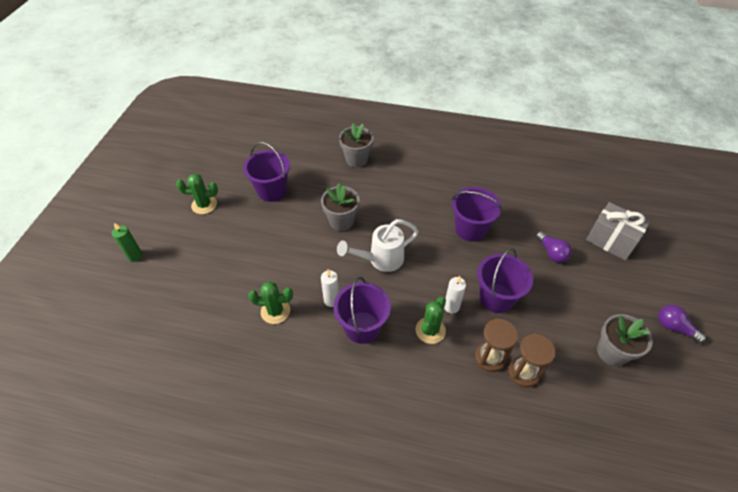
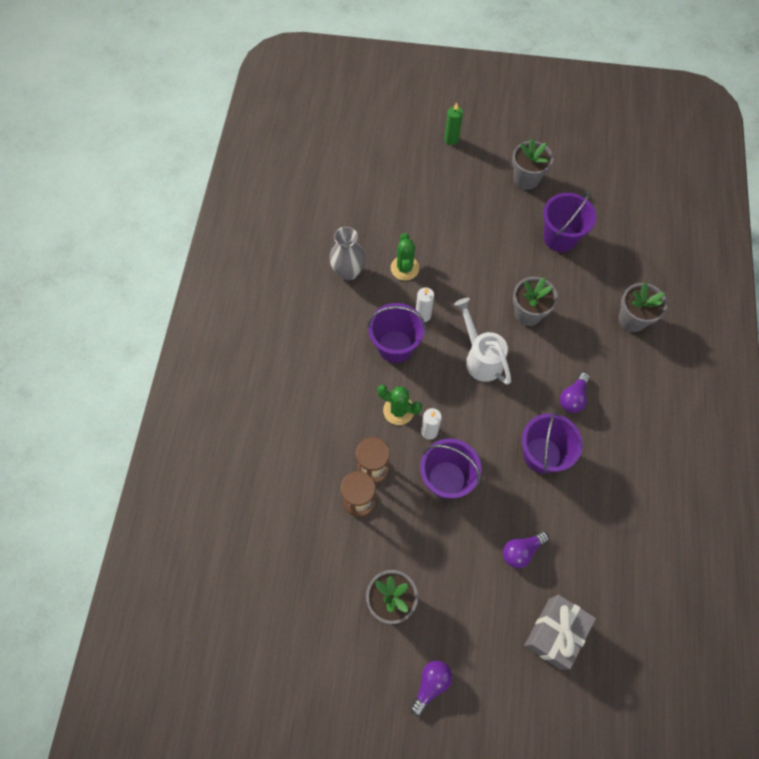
camera: 85 degrees right, 15 degrees up
(204, 205) = (526, 179): green cactus -> grey flower pot
(267, 365) = (348, 272): none -> grey vase
(421, 203) = (573, 397): none -> purple light bulb

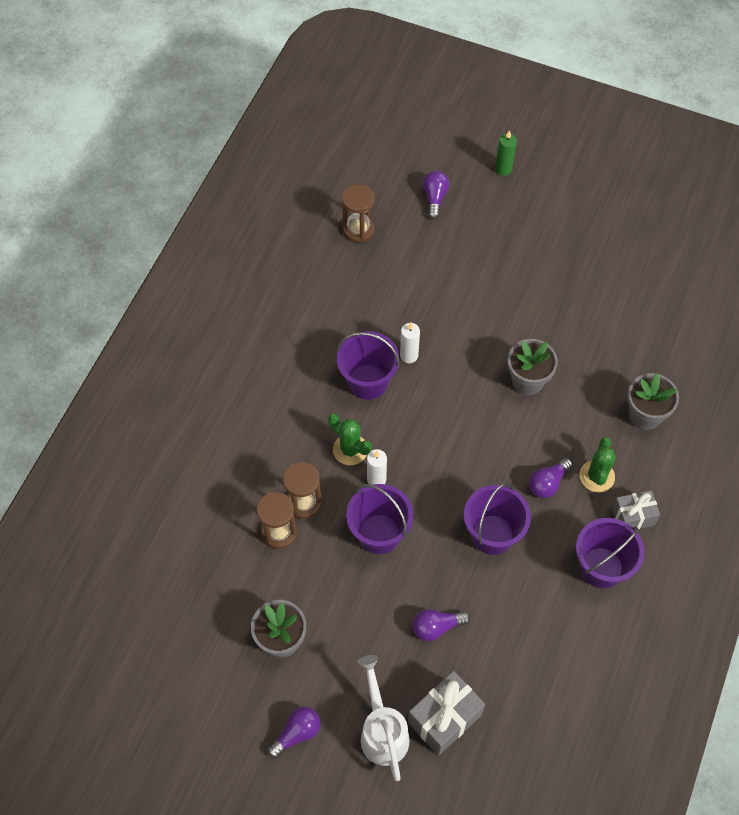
camera: 15 degrees right, 5 degrees down
(347, 217) = (358, 230): none -> brown hourglass
(348, 272) = (341, 290): grey vase -> none
(403, 176) = (435, 198): none -> purple light bulb
(404, 268) = (405, 300): green cactus -> green cactus (597, 476)
(480, 357) = (458, 415): white watering can -> white watering can (382, 730)
(526, 179) = (575, 232): grey flower pot -> none
(560, 237) = (592, 306): purple bucket -> purple bucket (601, 567)
(651, 409) = (633, 516): none -> grey gift

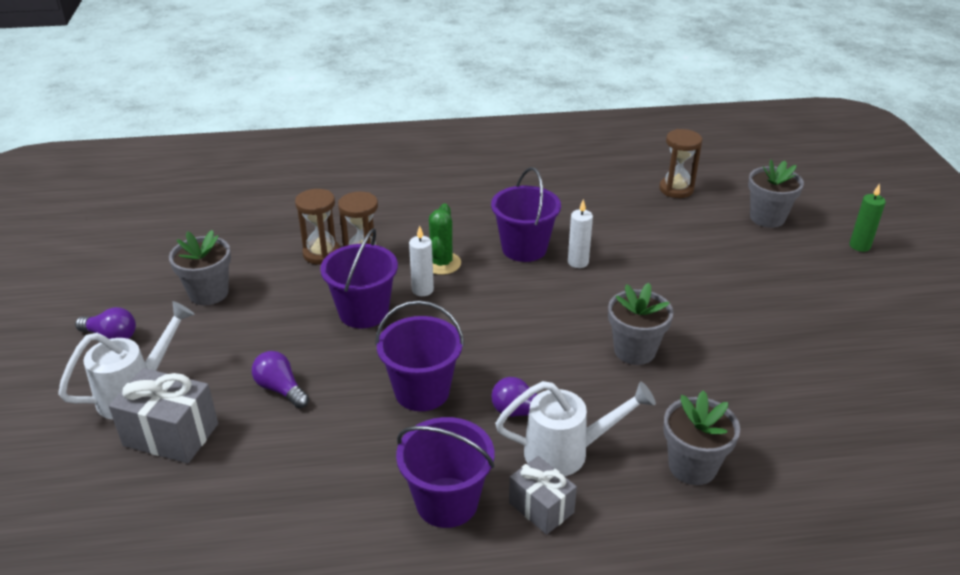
camera: 60 degrees right, 25 degrees down
(435, 198) = (767, 218): purple light bulb -> grey flower pot
(597, 476) = (567, 452): green cactus -> white watering can

